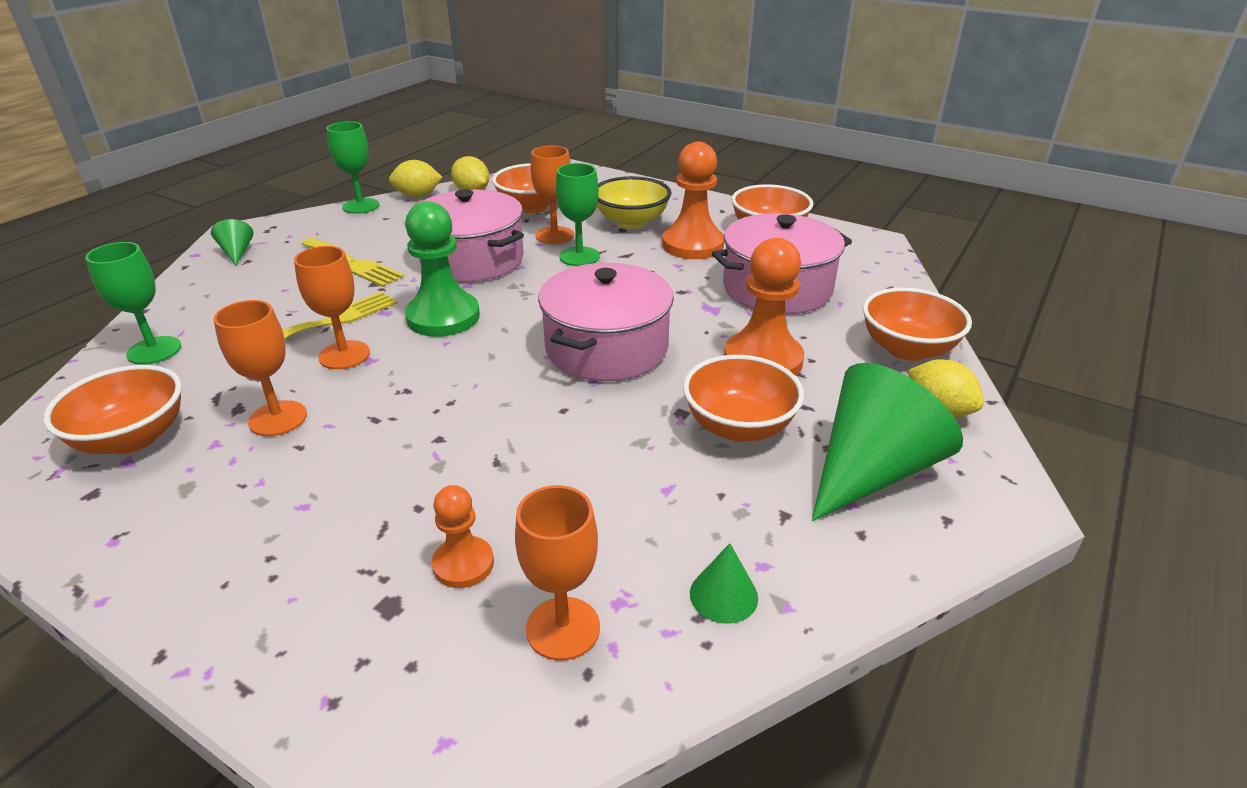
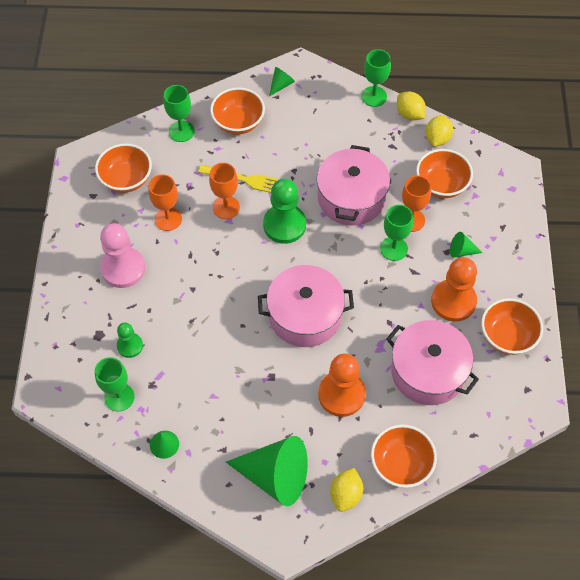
camera: 60 degrees right, 25 degrees up
(293, 510) = (123, 268): none -> pink pawn
(354, 264) = (307, 146): yellow fork -> none
(463, 564) = (130, 346): orange pawn -> green pawn
(563, 628) = (119, 397): orange goblet -> green goblet
(631, 222) = (461, 251): yellow bowl -> green cone
(738, 426) = (275, 406): orange bowl -> orange bowl (238, 122)

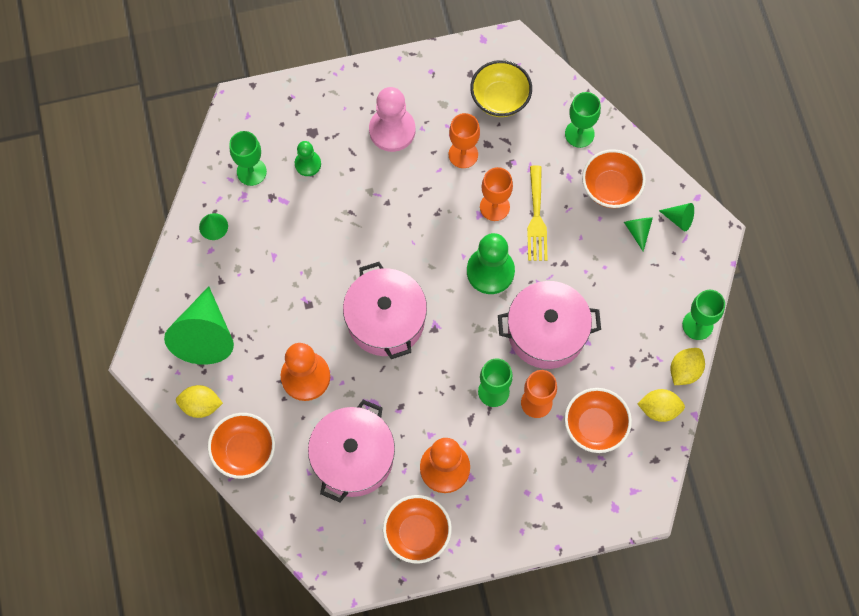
camera: 75 degrees right, 10 degrees up
(126, 179) = (500, 99): orange bowl -> yellow bowl
(461, 251) = (512, 465): green cone -> green cone (638, 231)

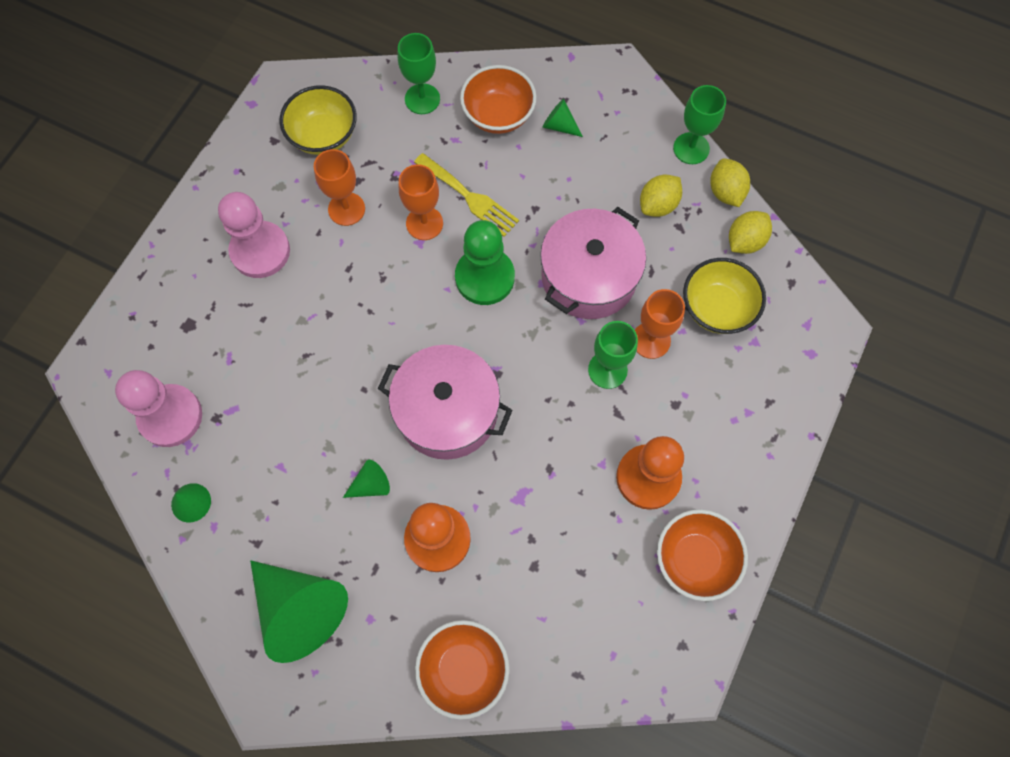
camera: 50 degrees left, 0 degrees up
(201, 405) = (373, 676): yellow lemon -> yellow lemon (658, 205)
(251, 172) = (170, 416): green goblet -> pink pawn
(308, 164) = (217, 355): green pawn -> none
(353, 457) = (564, 559): pink pot -> none
(595, 426) = (717, 308): orange bowl -> yellow bowl
(679, 219) = (578, 85): green cone -> green cone (371, 485)

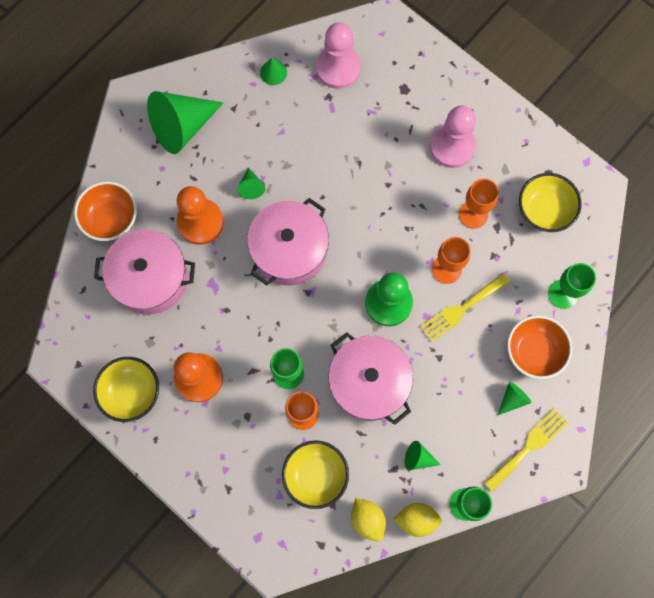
camera: 105 degrees right, 5 degrees up
(535, 583) = (150, 278): none -> pink pot
(607, 101) = (528, 447): none -> yellow fork
(658, 205) = (418, 458): yellow lemon -> green cone
(695, 559) = (131, 392): orange bowl -> yellow bowl

